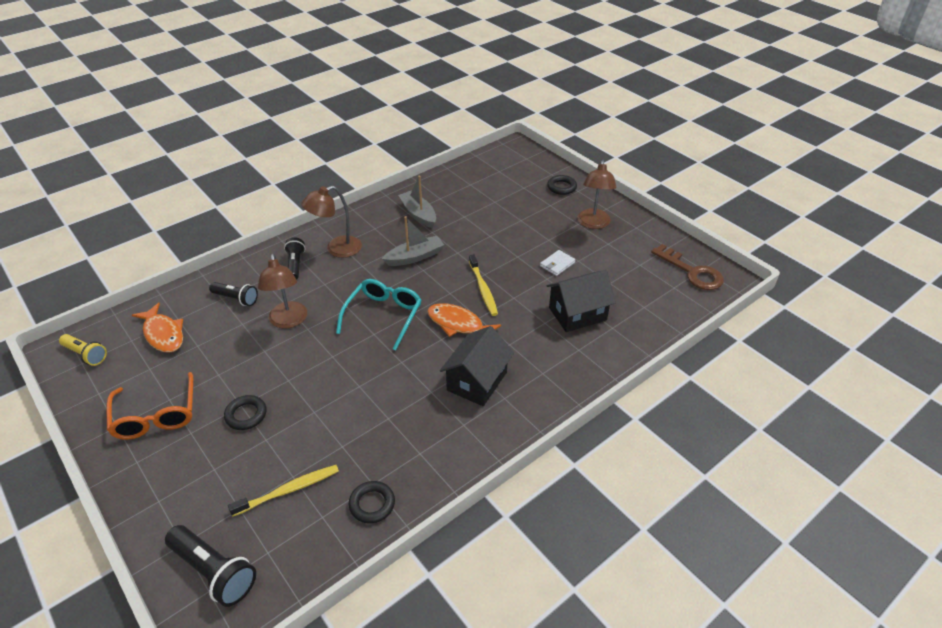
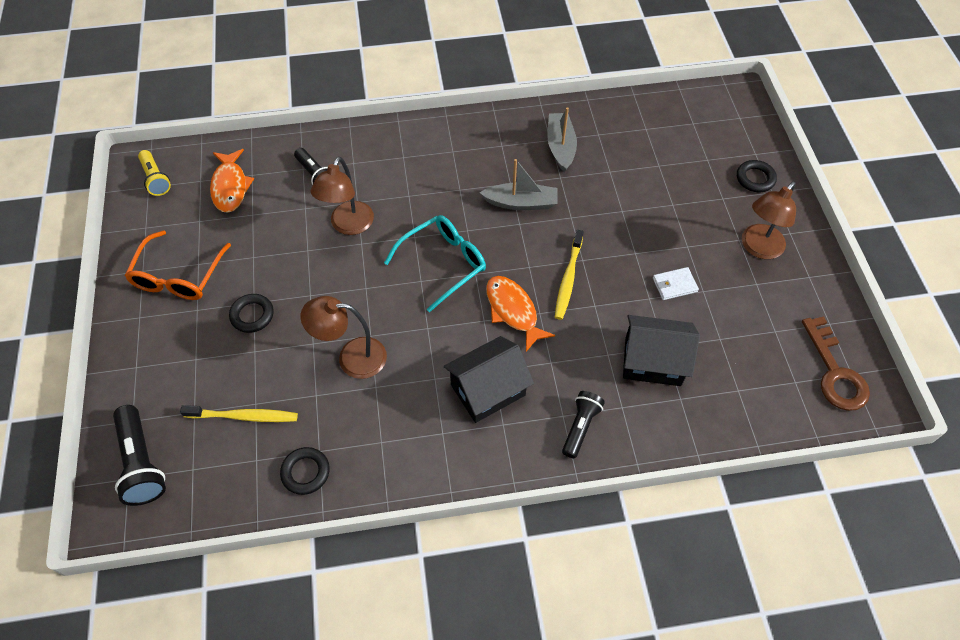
camera: 30 degrees right, 15 degrees up
(295, 265) = (394, 158): black flashlight -> black flashlight (580, 427)
(337, 249) = (446, 156): brown lamp -> brown lamp (352, 357)

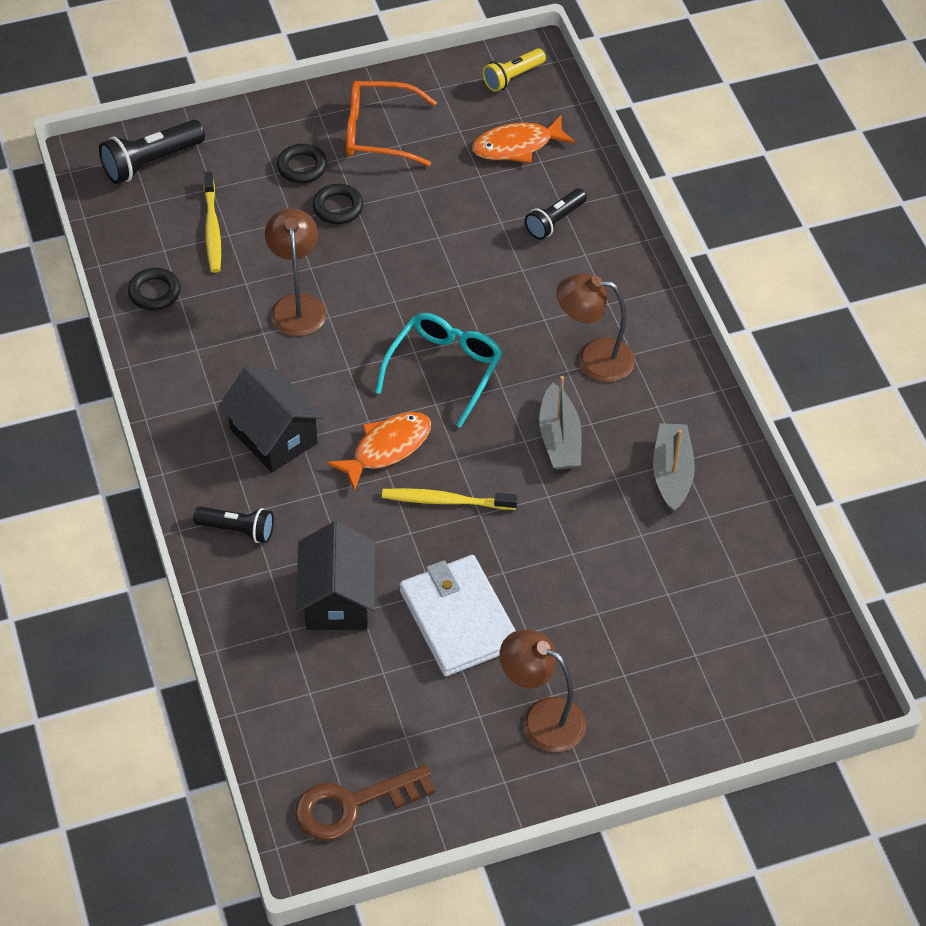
camera: 80 degrees right, 5 degrees down
(348, 226) = (482, 268): brown lamp -> brown lamp (593, 359)
(443, 263) = (444, 370): turquoise glasses -> turquoise glasses turned 105 degrees counterclockwise
(560, 147) = (672, 473): grey boat -> grey boat turned 75 degrees counterclockwise
(674, 285) = (459, 619): white wallet -> white wallet, size x2.19
(755, 179) = (672, 716): black ring -> black ring (302, 167)

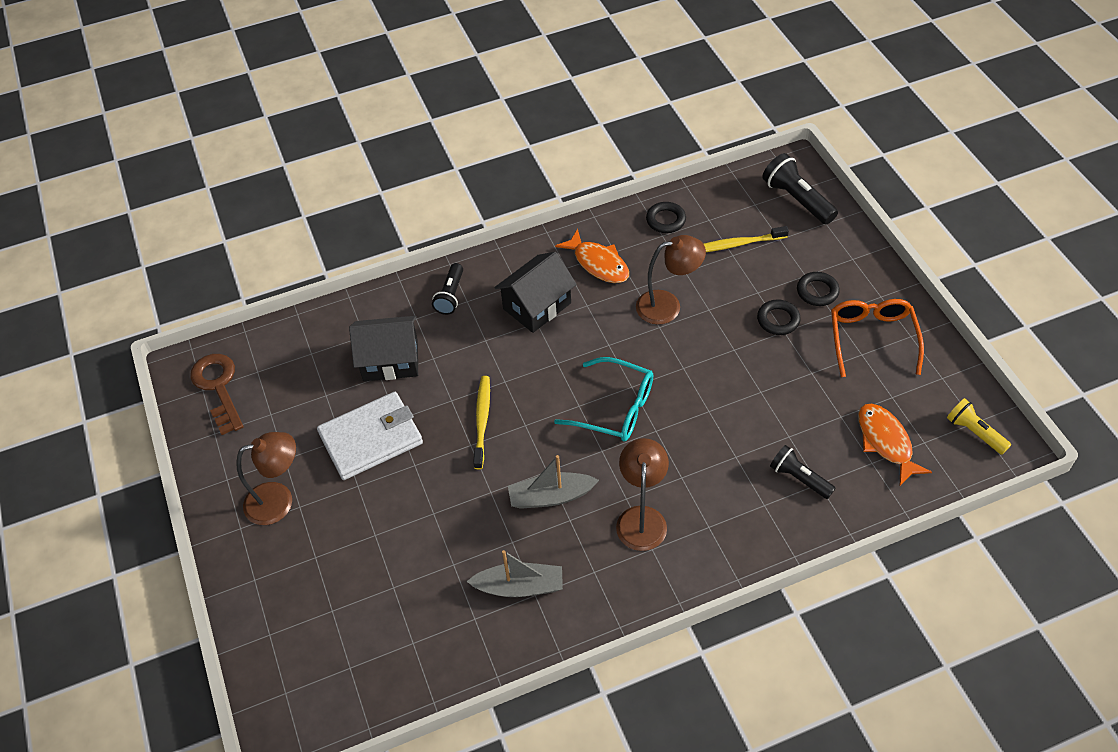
camera: 90 degrees right, 0 degrees up
(387, 448) = (531, 377): orange fish -> orange fish (598, 263)
(541, 718) = (279, 500): brown lamp -> brown lamp turned 45 degrees clockwise

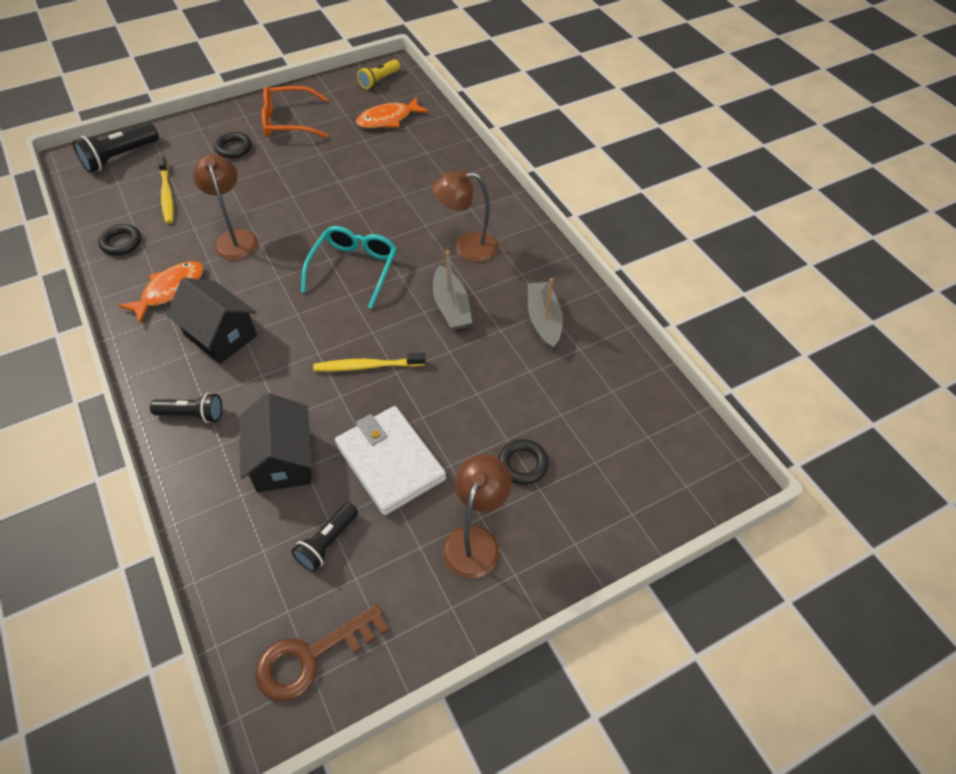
camera: 100 degrees left, 0 degrees up
(279, 500) = (475, 540): brown lamp -> brown lamp turned 45 degrees clockwise
(778, 320) = (262, 170): black ring -> black ring (523, 464)
(799, 478) = (422, 161): black flashlight -> black flashlight (327, 542)

